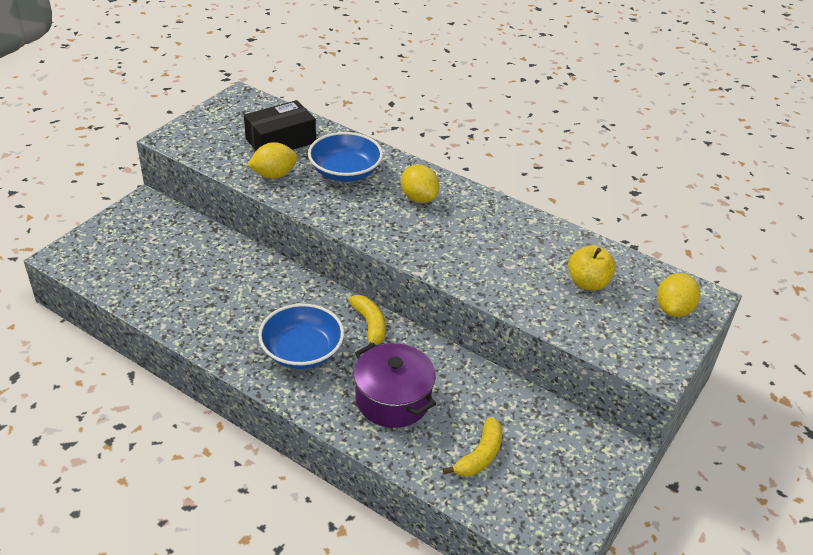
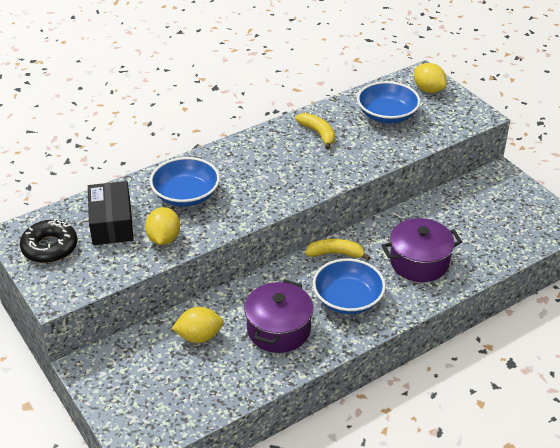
camera: 65 degrees left, 0 degrees up
(232, 118) = (50, 247): none -> black donut
(234, 309) = (278, 330): none -> purple pot
(418, 198) = (247, 164): yellow lemon -> yellow lemon (199, 336)
(480, 455) = (485, 235): yellow banana -> yellow banana (318, 134)
(588, 283) = (387, 115): yellow apple -> blue bowl

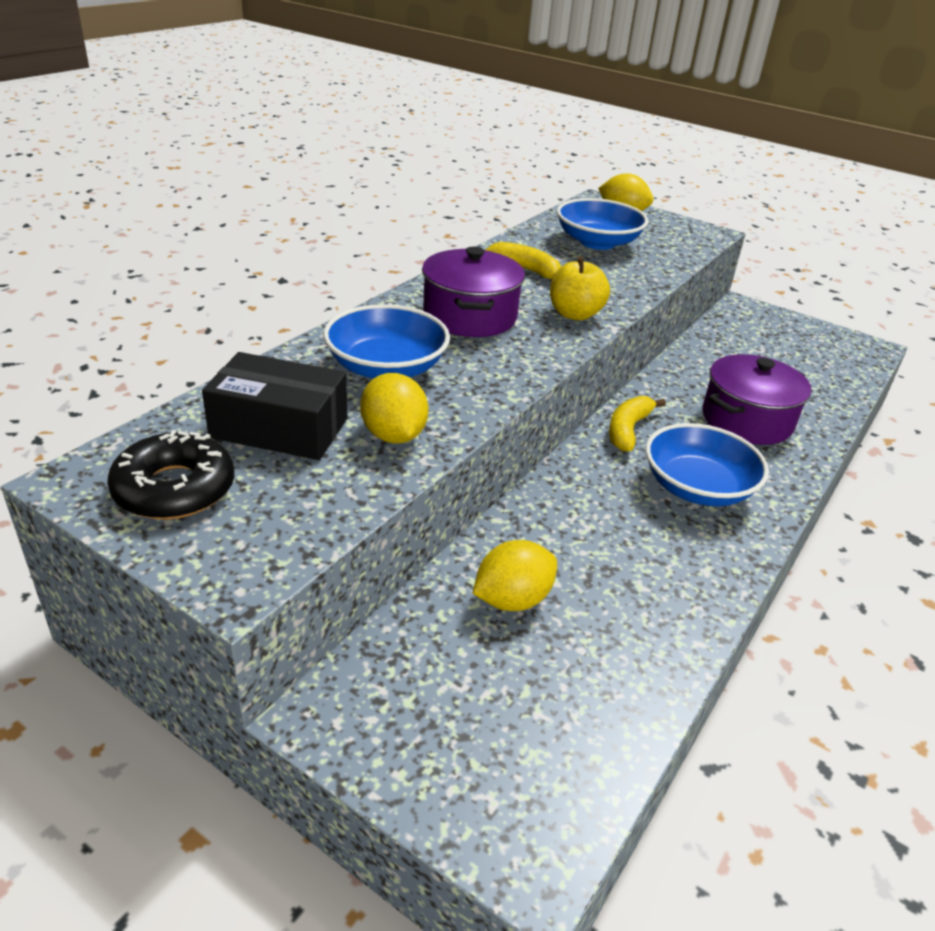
camera: 25 degrees left, 5 degrees down
(112, 223) = (279, 428): black box -> black box turned 45 degrees counterclockwise
(278, 330) = (634, 556): purple pot -> purple pot (470, 316)
(322, 175) = (575, 314): none -> yellow apple
(335, 254) = (628, 430): yellow banana -> yellow banana turned 45 degrees counterclockwise

